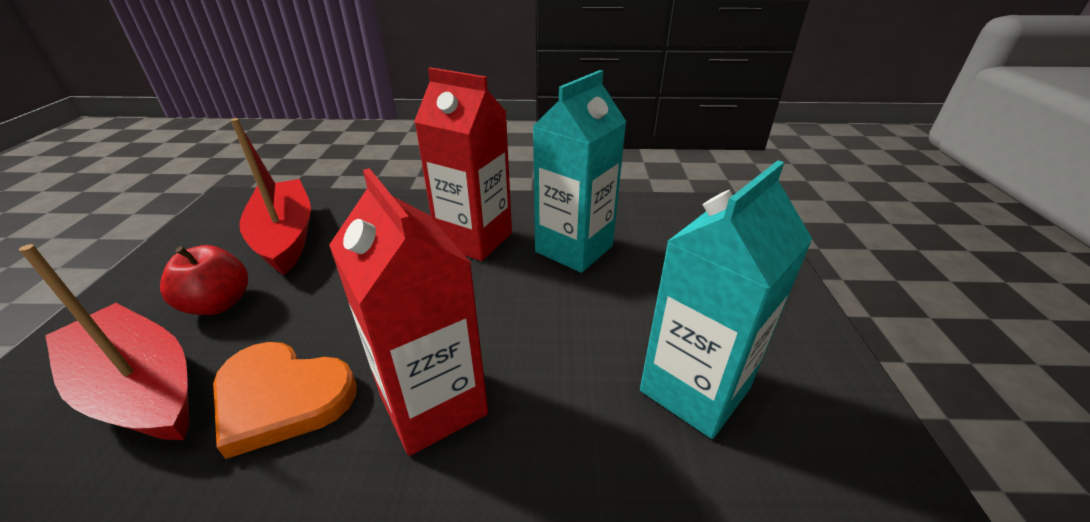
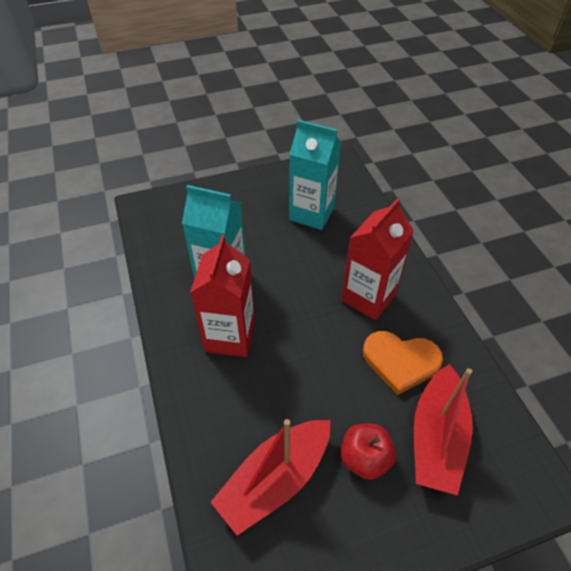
camera: 110 degrees left, 15 degrees up
(281, 397) = (400, 361): orange heart -> orange heart turned 105 degrees clockwise

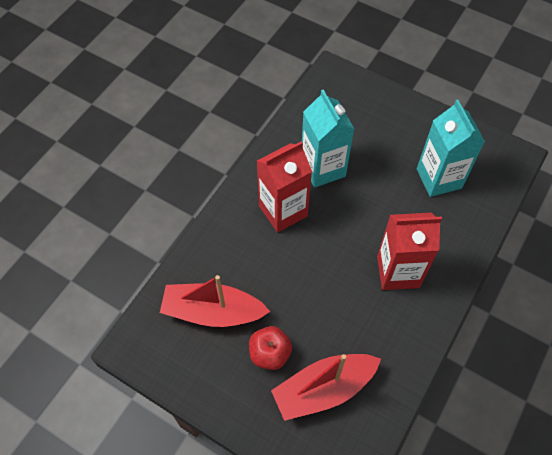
camera: 50 degrees right, 10 degrees up
(400, 361) = (362, 329): orange heart -> none

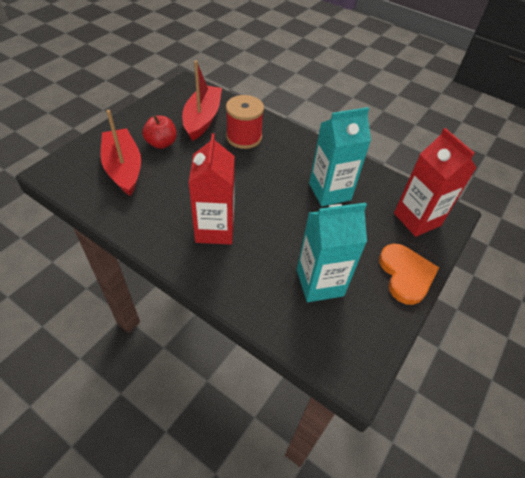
camera: 90 degrees right, 10 degrees down
(245, 258) = (244, 137): none -> red spool
(283, 211) = (285, 162): red carton -> red carton (417, 219)
(413, 114) = (405, 275): none -> orange heart

